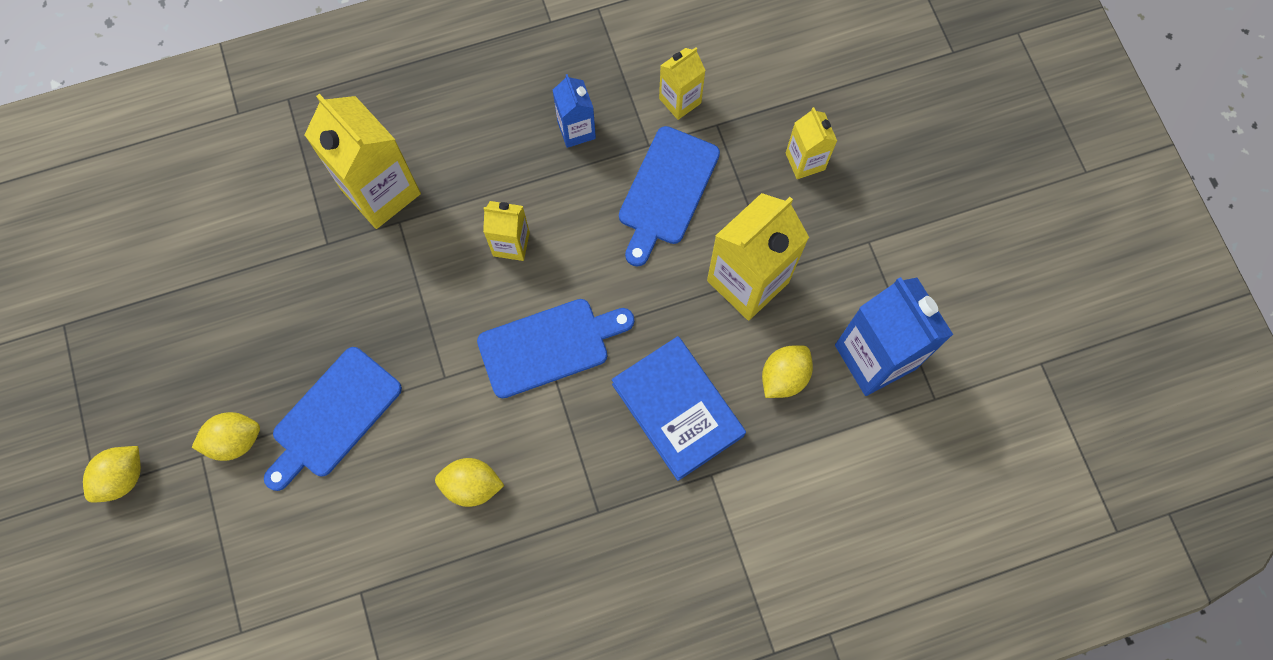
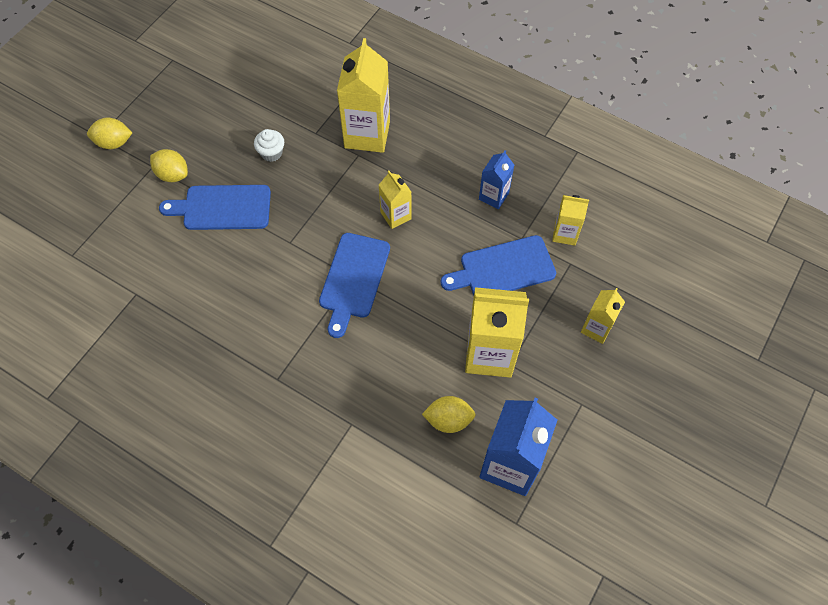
camera: 50 degrees right, 10 degrees down
(309, 310) = (271, 153): none -> white cupcake
(472, 485) = (239, 302): yellow lemon -> none
(549, 346) = (353, 279): blue cutting board -> blue cutting board turned 75 degrees clockwise
(677, 410) = (375, 375): blue book -> none

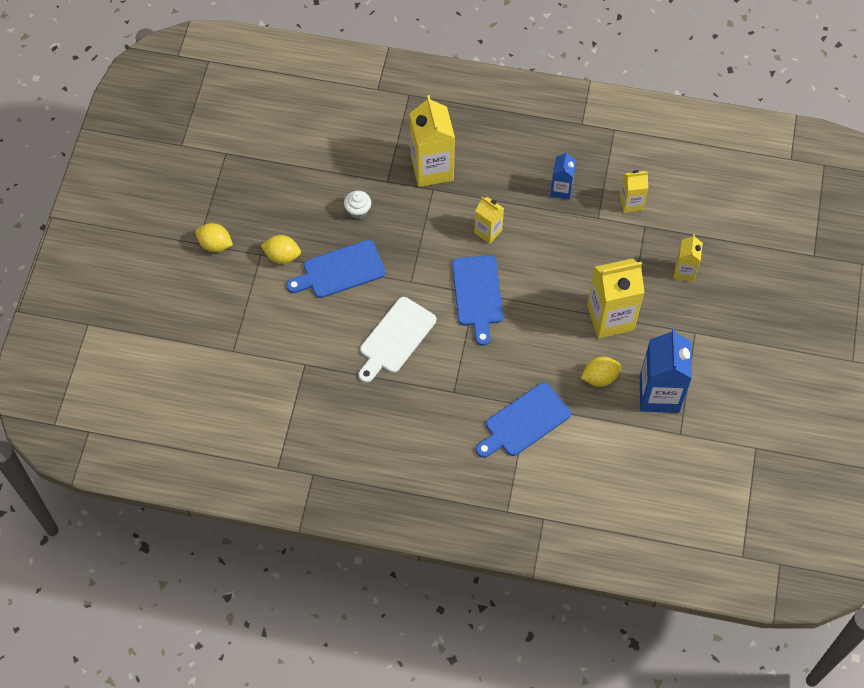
camera: 20 degrees left, 0 degrees up
(114, 143) = (215, 244): yellow lemon -> yellow lemon turned 45 degrees clockwise
(244, 298) = (395, 338): none -> white cutting board
(503, 268) = (593, 247): blue cutting board -> blue cutting board (524, 422)

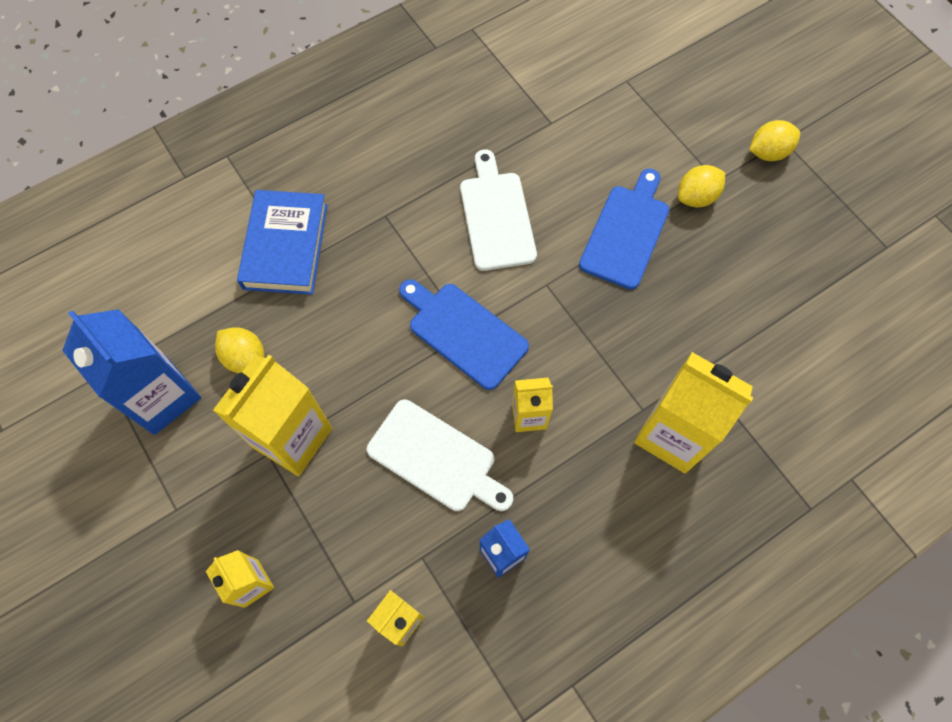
camera: 135 degrees right, 5 degrees up
(358, 211) = (686, 310): white cupcake -> none
(524, 422) = (285, 246): blue cutting board -> blue book
(550, 251) = (436, 458): none -> white cutting board
(600, 377) = (245, 358): yellow lemon -> yellow lemon turned 75 degrees counterclockwise

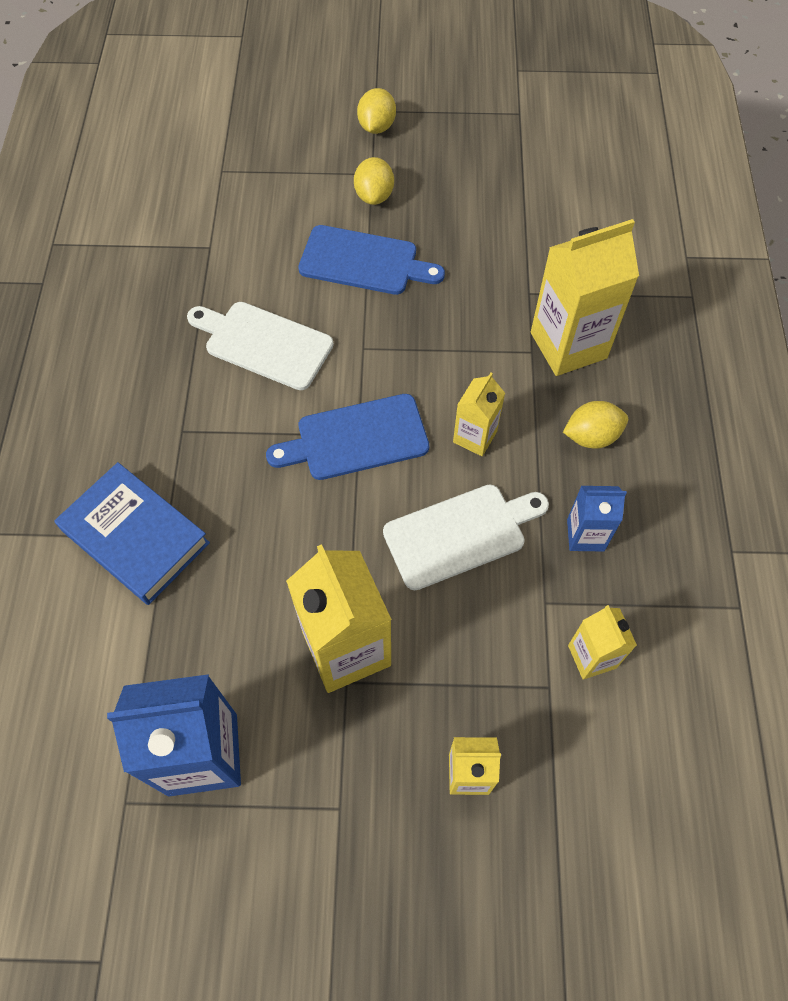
camera: 55 degrees left, 5 degrees down
(245, 358) = (226, 645): yellow lemon -> yellow lemon (591, 436)
(626, 232) = (364, 262): blue cutting board -> blue cutting board turned 135 degrees clockwise

